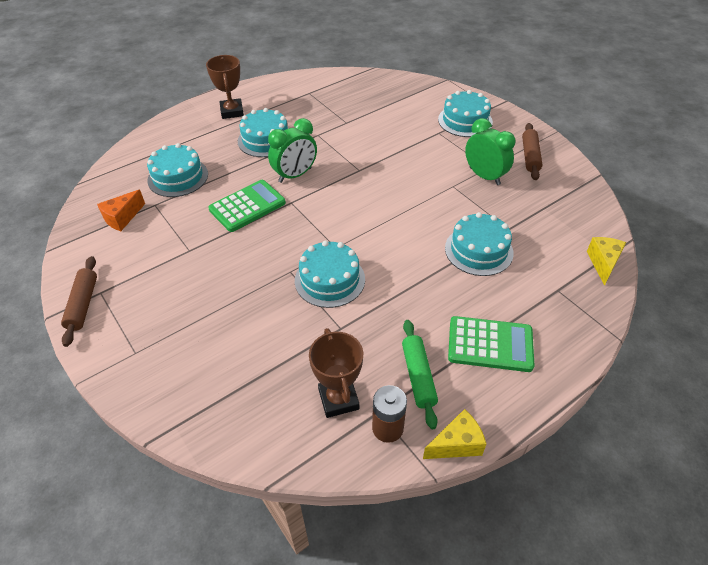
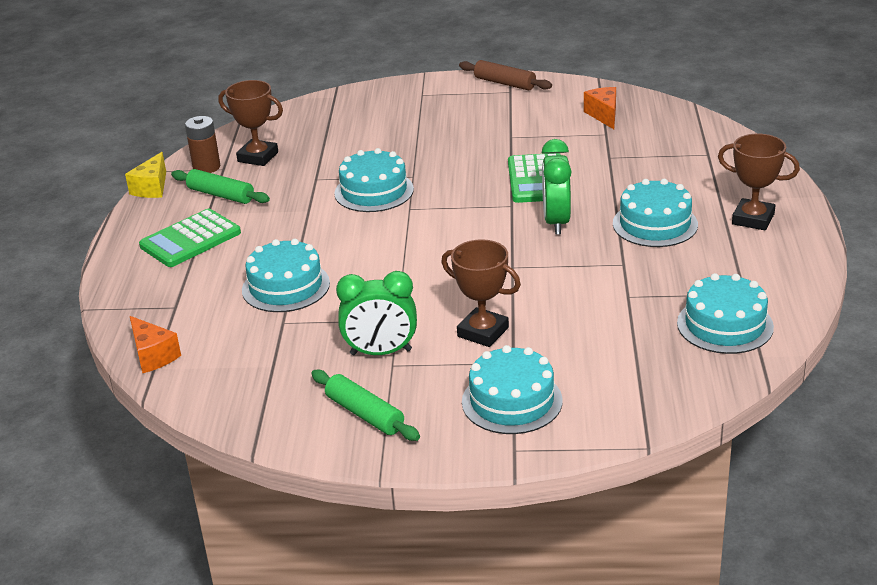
camera: 130 degrees right, 15 degrees down
(178, 177) = (640, 154): turquoise cake -> turquoise cake (725, 325)
(427, 152) = (483, 332): none -> brown trophy
(530, 156) = (364, 414): brown rolling pin -> green rolling pin
(603, 263) = (153, 356): yellow cheese -> orange cheese

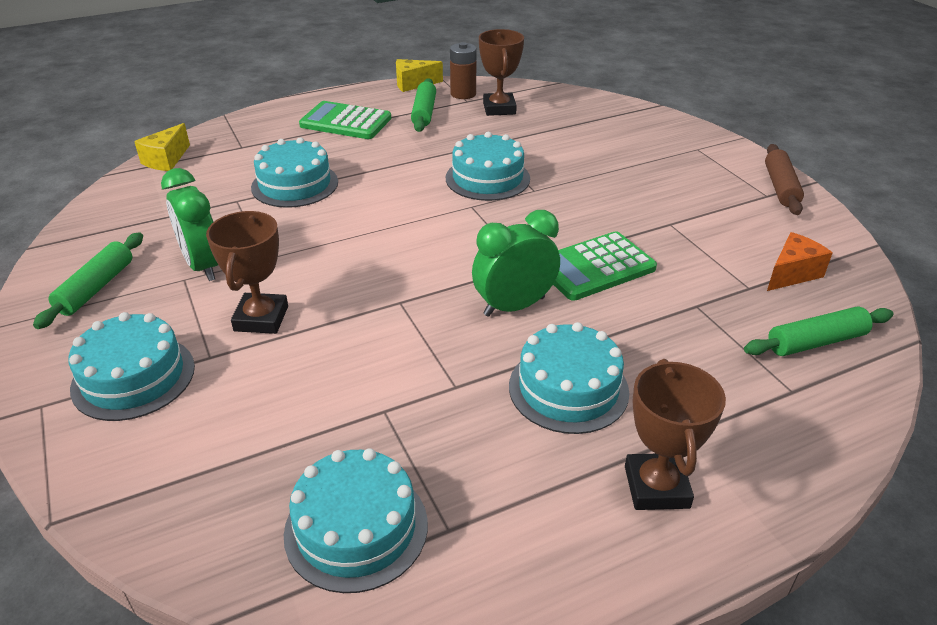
camera: 60 degrees right, 5 degrees up
(153, 356) = (166, 160): orange cheese -> yellow cheese
(673, 132) = (816, 342): none -> green rolling pin

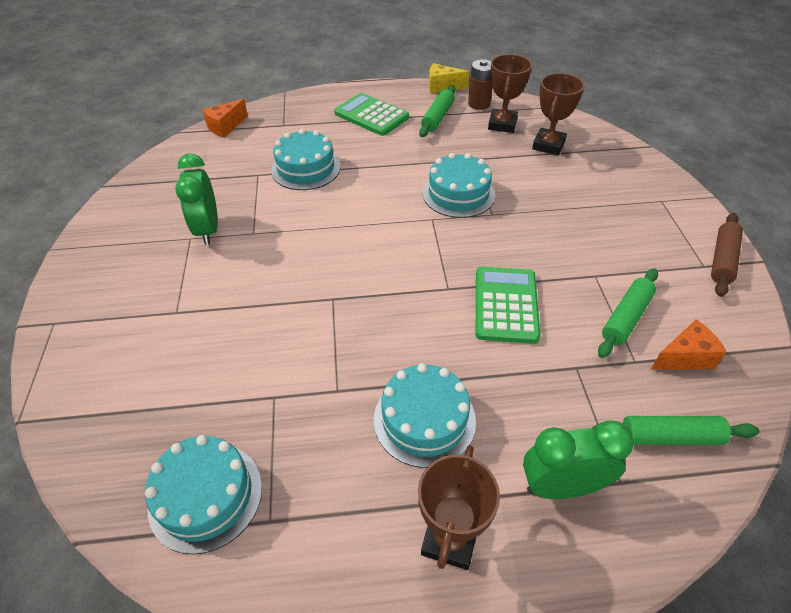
camera: 20 degrees right, 10 degrees up
(96, 288) = (130, 231): green rolling pin -> green rolling pin (625, 317)
(133, 377) = (119, 316): turquoise cake -> none
(166, 160) = (225, 127): yellow cheese -> orange cheese
(261, 318) = (226, 287): brown trophy -> brown trophy (548, 145)
(514, 306) = (419, 326): green clock -> green clock (561, 486)
(595, 267) = (505, 305): green calculator -> green calculator turned 105 degrees clockwise

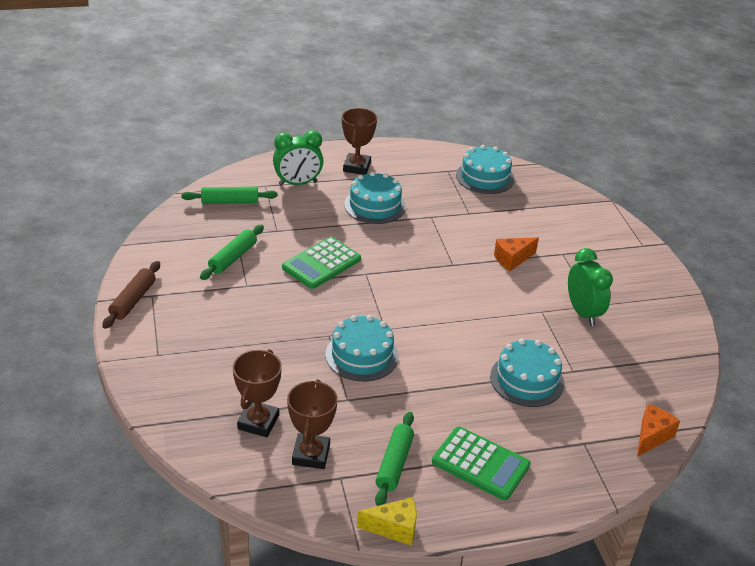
camera: 170 degrees right, 10 degrees down
(479, 104) = (340, 493): brown battery -> none
(505, 305) = (321, 264): green calculator -> green calculator turned 45 degrees clockwise
(684, 357) = (201, 237): orange cheese -> orange cheese (512, 259)

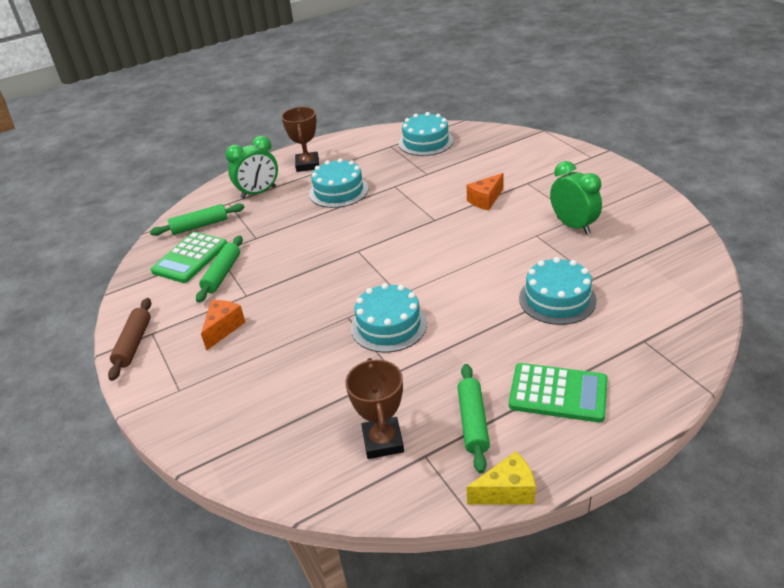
camera: 10 degrees left, 0 degrees up
(258, 422) = (313, 425): brown trophy -> none
(321, 264) = (311, 254): green calculator -> green calculator (190, 258)
(651, 436) = (700, 314): orange cheese -> orange cheese (223, 328)

